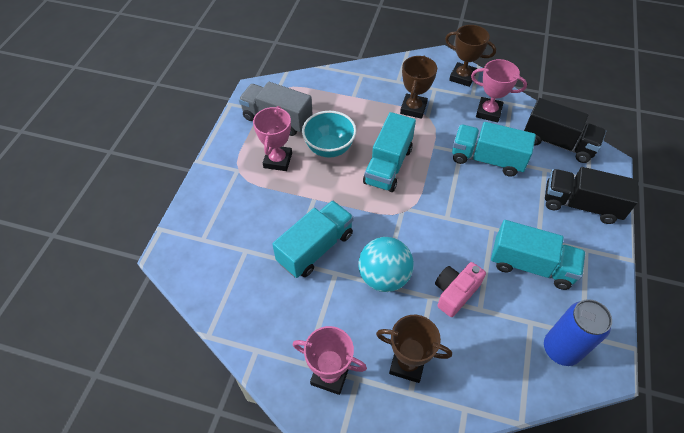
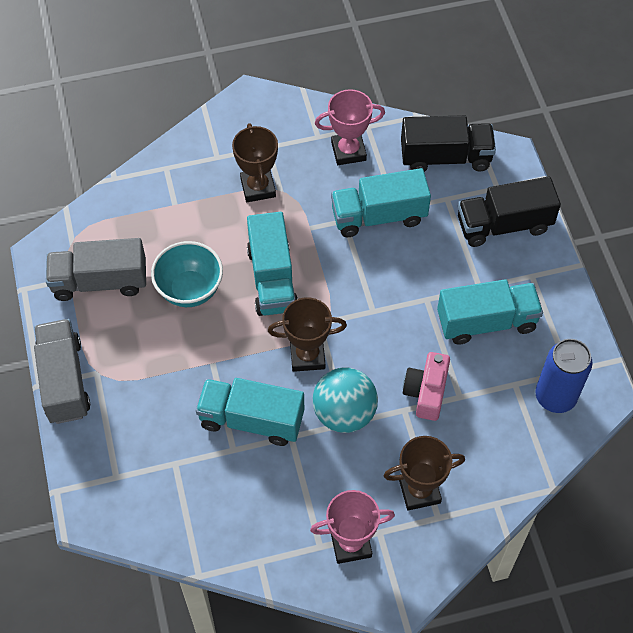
camera: 30 degrees left, 5 degrees up
(214, 165) = (64, 381): none -> grey truck
(278, 160) = (138, 336): pink trophy -> none
(315, 248) = (251, 420): turquoise truck -> turquoise truck turned 90 degrees counterclockwise
(462, 77) = (292, 115): brown trophy -> brown trophy (307, 356)

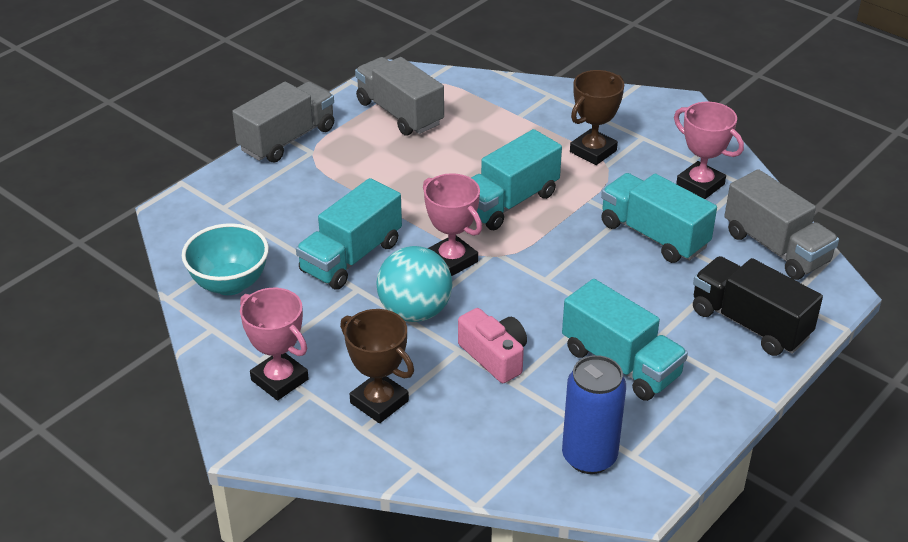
camera: 55 degrees right, 20 degrees down
(190, 290) = (444, 162): turquoise bowl -> turquoise bowl (230, 284)
(251, 420) = (351, 257): turquoise truck -> turquoise truck turned 120 degrees counterclockwise
(307, 356) = (452, 260): brown trophy -> pink trophy
(426, 392) = (494, 356): pink camera -> pink camera turned 75 degrees clockwise
(445, 157) = (776, 248): black truck -> grey truck

